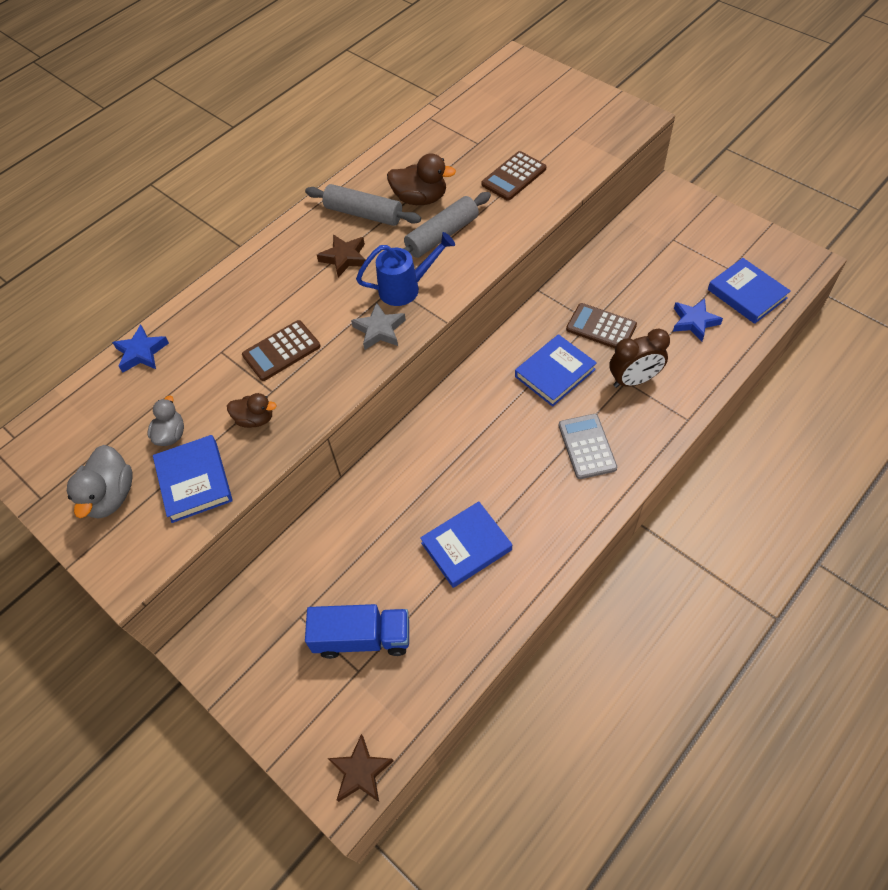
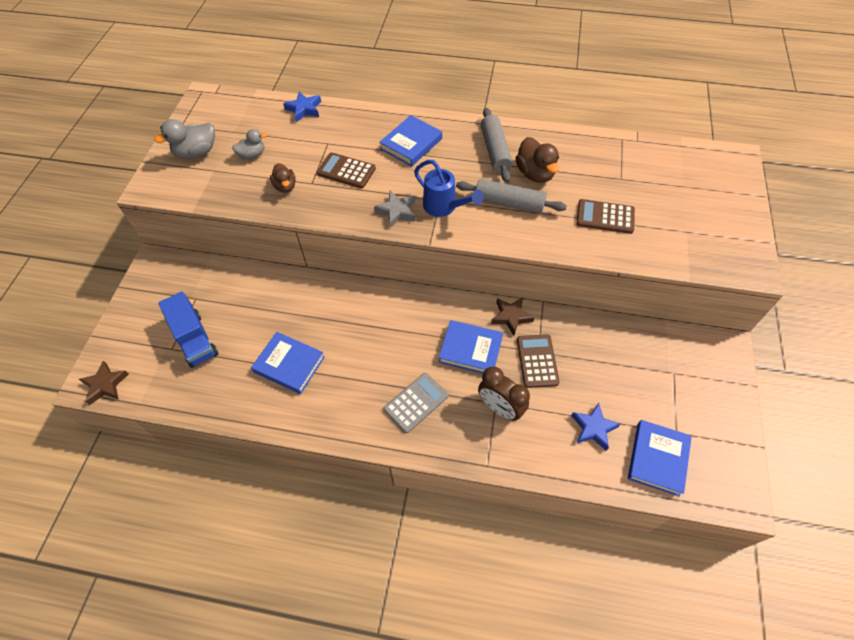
camera: 55 degrees right, 0 degrees up
(194, 481) = (225, 183): blue book -> blue book (411, 144)
(344, 258) = (447, 161): brown star -> brown star (511, 317)

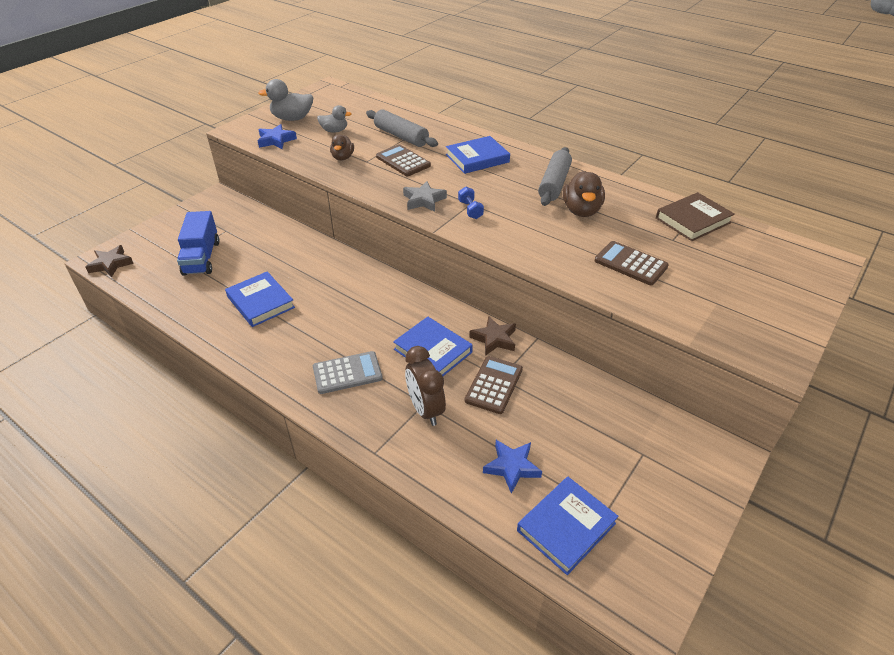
camera: 25 degrees right, 15 degrees down
(304, 109) = (403, 113): blue star -> blue star (276, 140)
(444, 207) = (470, 210): blue watering can -> blue dumbbell
(509, 203) = (536, 224): grey rolling pin -> grey rolling pin (401, 136)
(624, 152) = (693, 220): none -> brown book

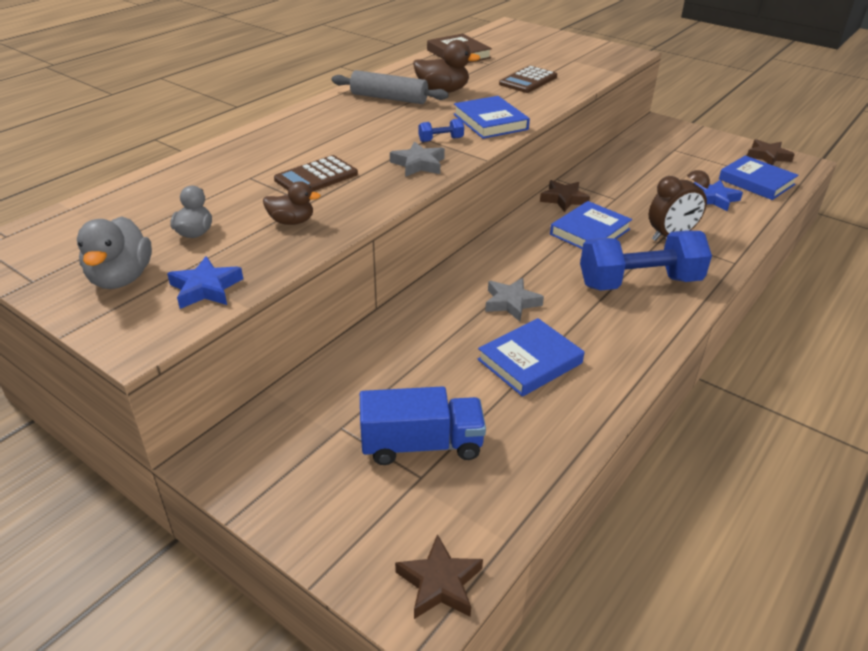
camera: 90 degrees left, 5 degrees down
(329, 297) = (511, 303): none -> grey star
(347, 373) = (639, 282): grey calculator -> blue dumbbell
(401, 136) = (240, 179): grey rolling pin -> none
(477, 158) = (322, 132): blue book -> blue book (490, 122)
(494, 385) = (626, 202): brown calculator -> none
(655, 567) = (768, 156): none -> brown star

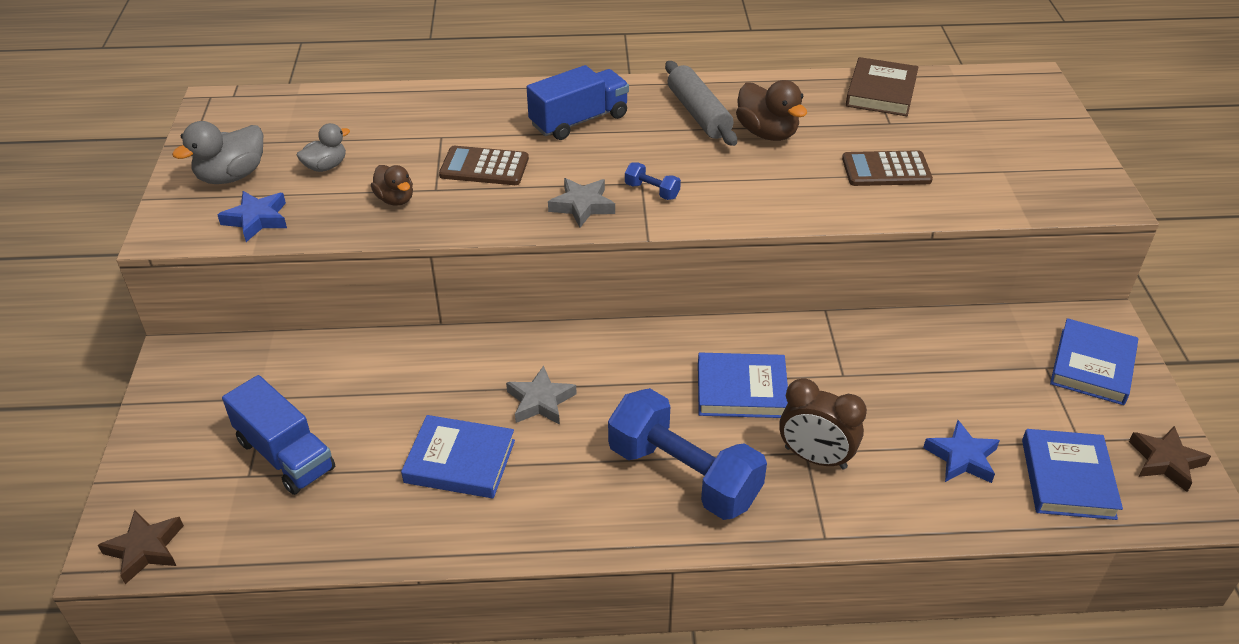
camera: 50 degrees right, 5 degrees up
(326, 130) = (579, 120): none -> blue truck
(490, 122) = (738, 199): blue book -> blue book (1092, 366)
(563, 199) = (786, 337): brown star -> none

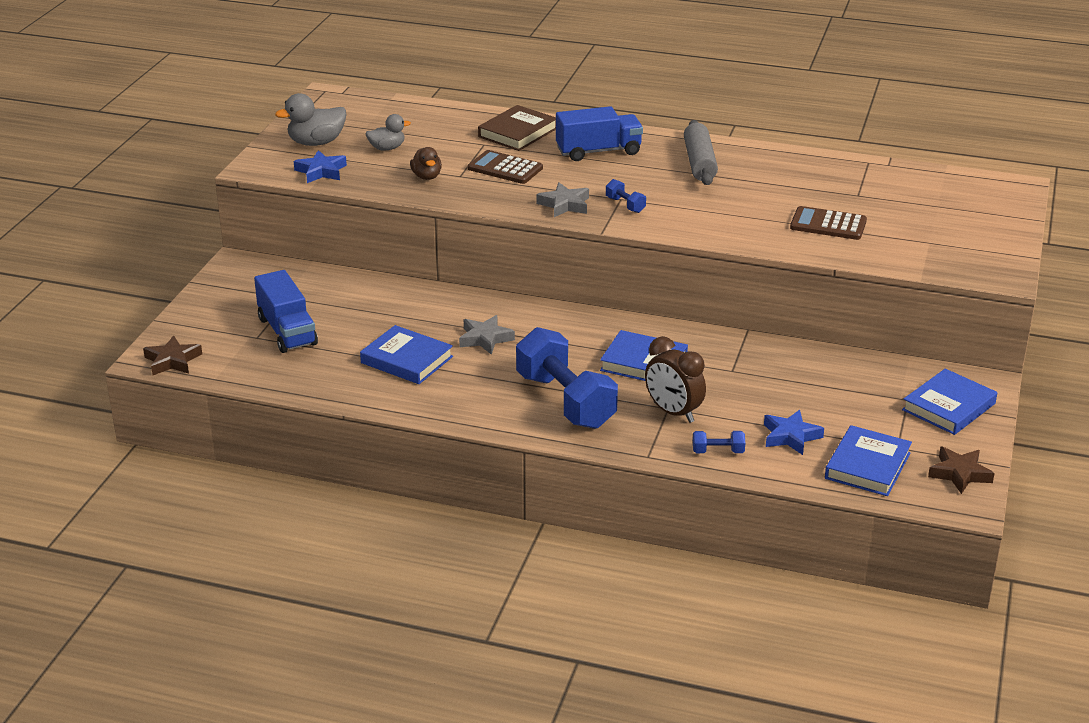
camera: 20 degrees right, 10 degrees down
(767, 133) = (747, 184): brown duck -> none
(881, 92) = (868, 173): brown book -> brown book (517, 132)
(898, 505) = (718, 451): none -> blue dumbbell

